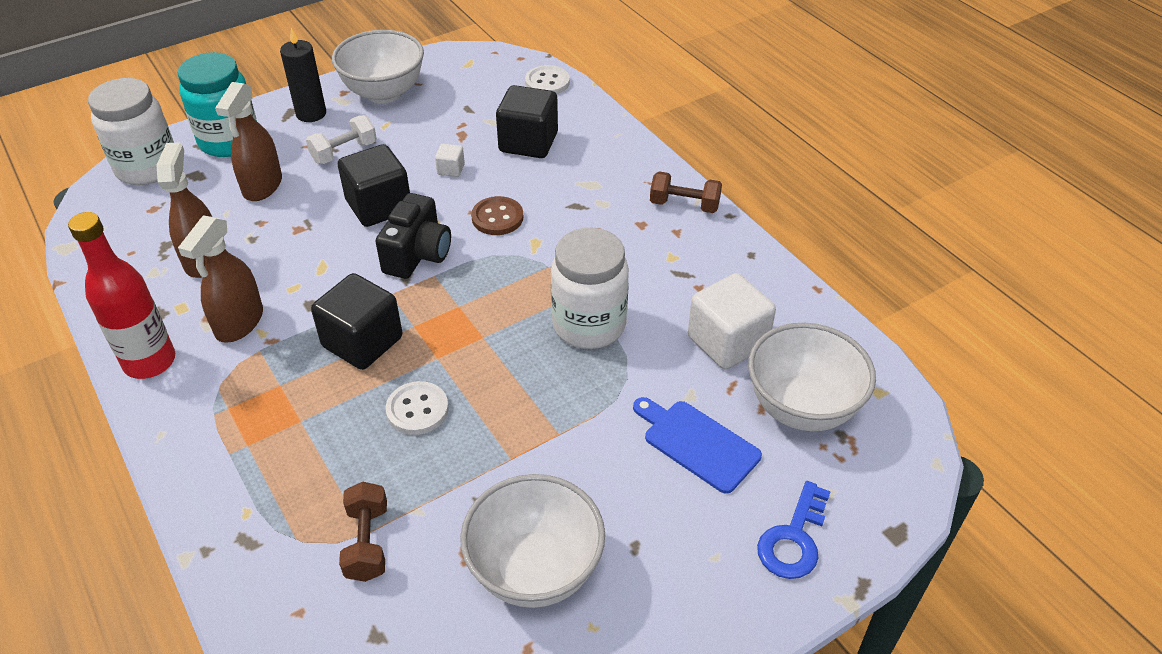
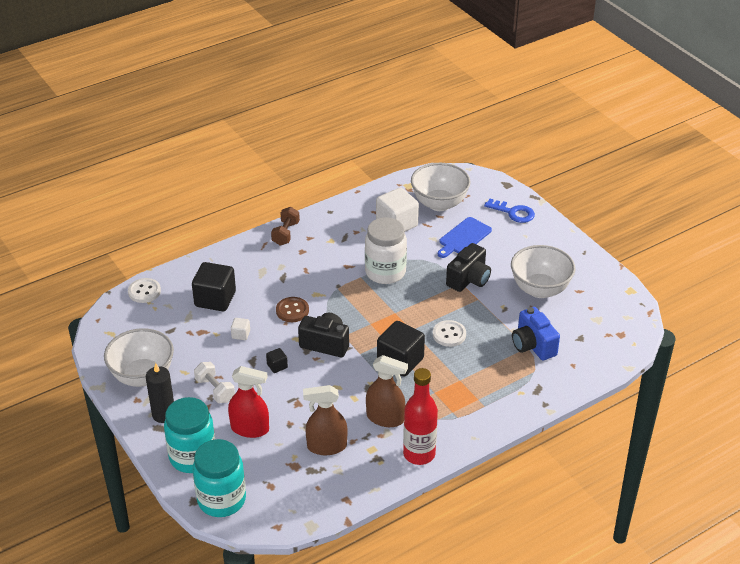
camera: 90 degrees left, 5 degrees down
(147, 168) = (221, 500): white jar -> turquoise jar
(262, 186) = (250, 429): brown spray bottle -> red spray bottle
(367, 543) = (533, 345): brown dumbbell -> blue camera
(379, 206) = (277, 366): black cube -> black cube, size x0.45
(568, 446) = (469, 279): none -> black camera

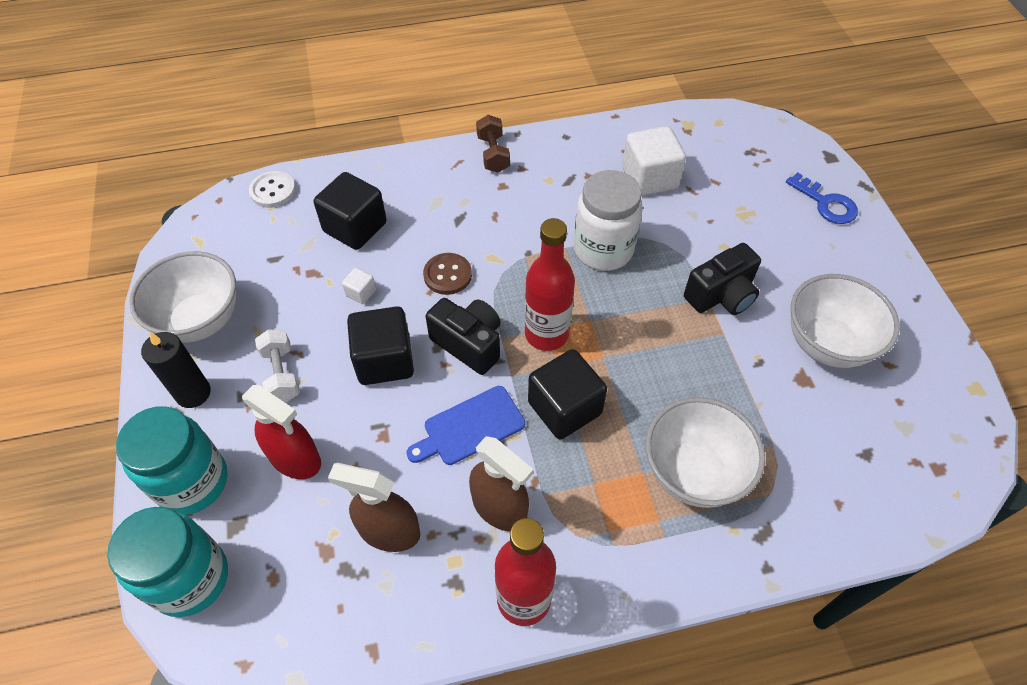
camera: 20 degrees right, 15 degrees up
(277, 366) = (384, 360): black cube -> black cube, size x2.20
(286, 233) = (493, 154): brown dumbbell -> brown dumbbell turned 45 degrees counterclockwise
(371, 326) = (546, 334): none -> red bottle
(439, 204) = (721, 162): white bowl -> white bowl (693, 472)
(449, 334) = (656, 383): white button -> none
(463, 237) = (737, 224): blue cutting board -> blue cutting board (470, 427)
(533, 345) = (783, 444): blue camera -> none

